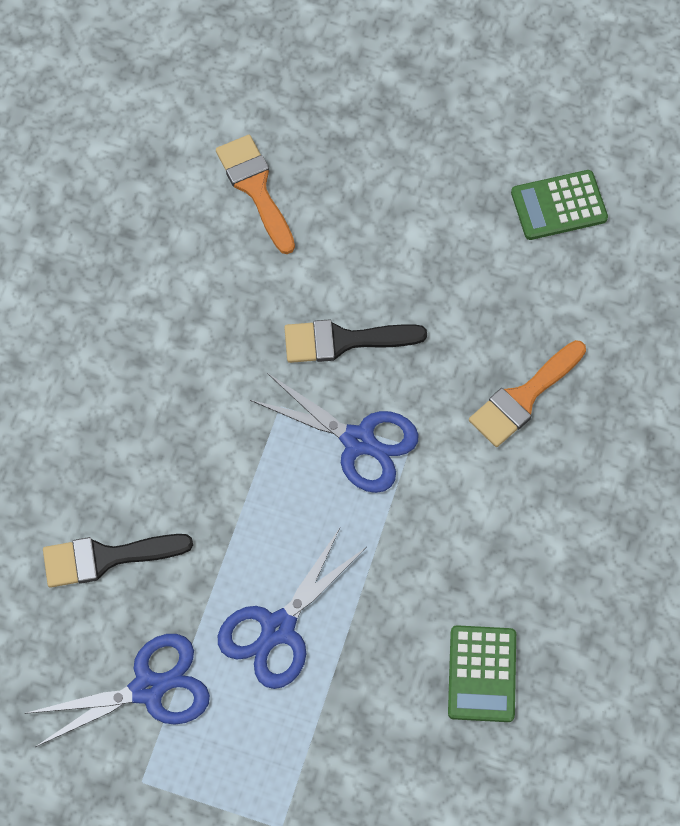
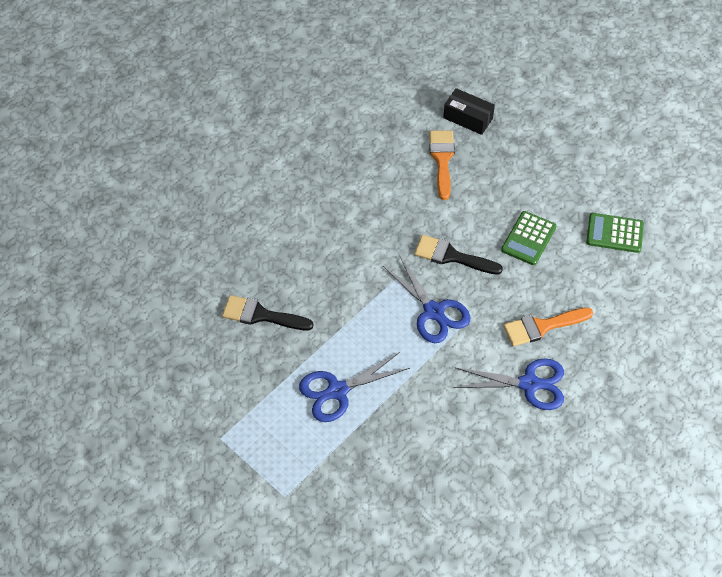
camera: 25 degrees right, 10 degrees down
(148, 688) = (249, 391): blue scissors -> blue scissors (529, 384)
(262, 103) = (468, 118): none -> black box
(482, 674) = (442, 464): green calculator -> green calculator (528, 238)

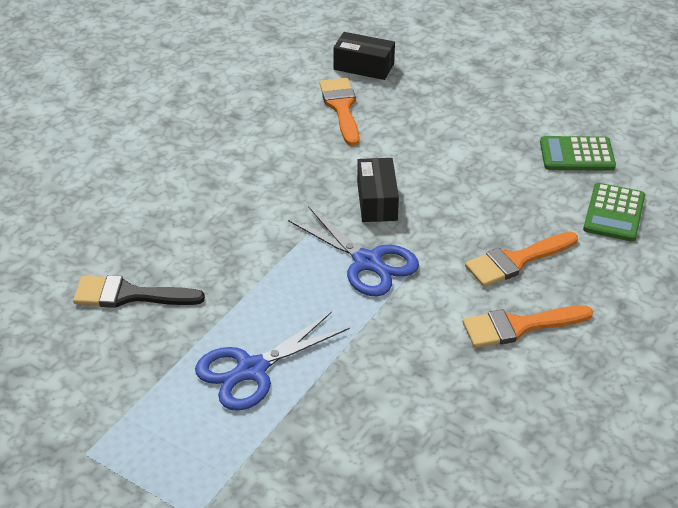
camera: 10 degrees left, 15 degrees down
(451, 256) = (377, 201): black brush -> black box
(528, 238) = (471, 172): green calculator -> green calculator (614, 213)
(529, 384) = (518, 326): blue scissors -> orange brush

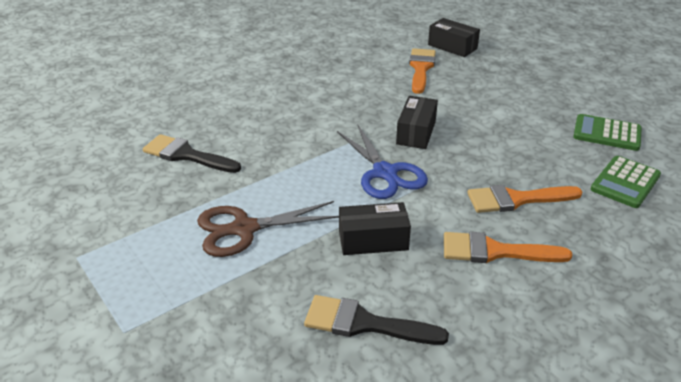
camera: 20 degrees right, 5 degrees down
(251, 370) = (244, 229): blue scissors -> brown scissors
(394, 347) = (373, 240): none -> black box
(428, 438) = (364, 323): none -> black brush

